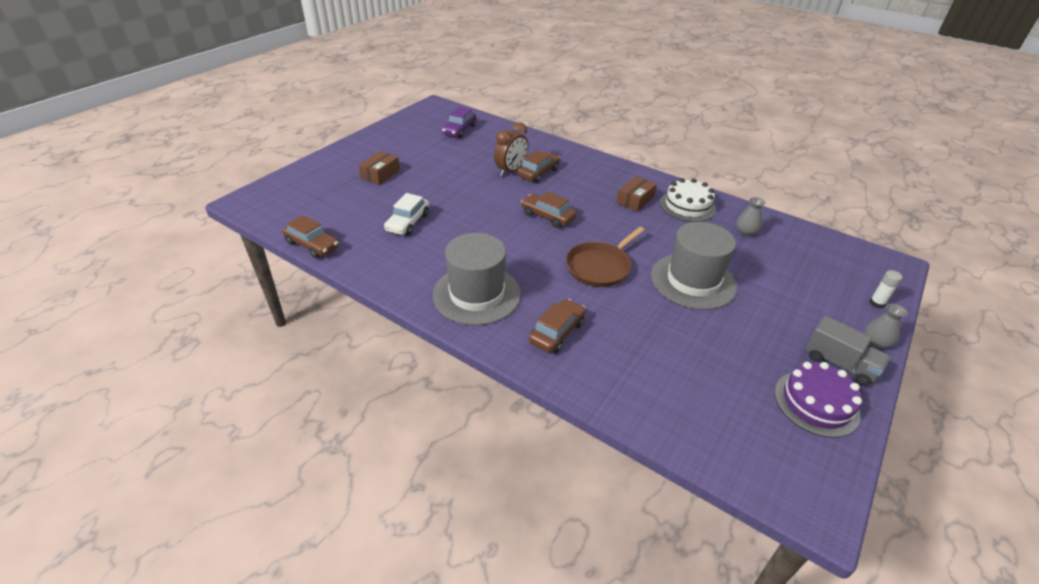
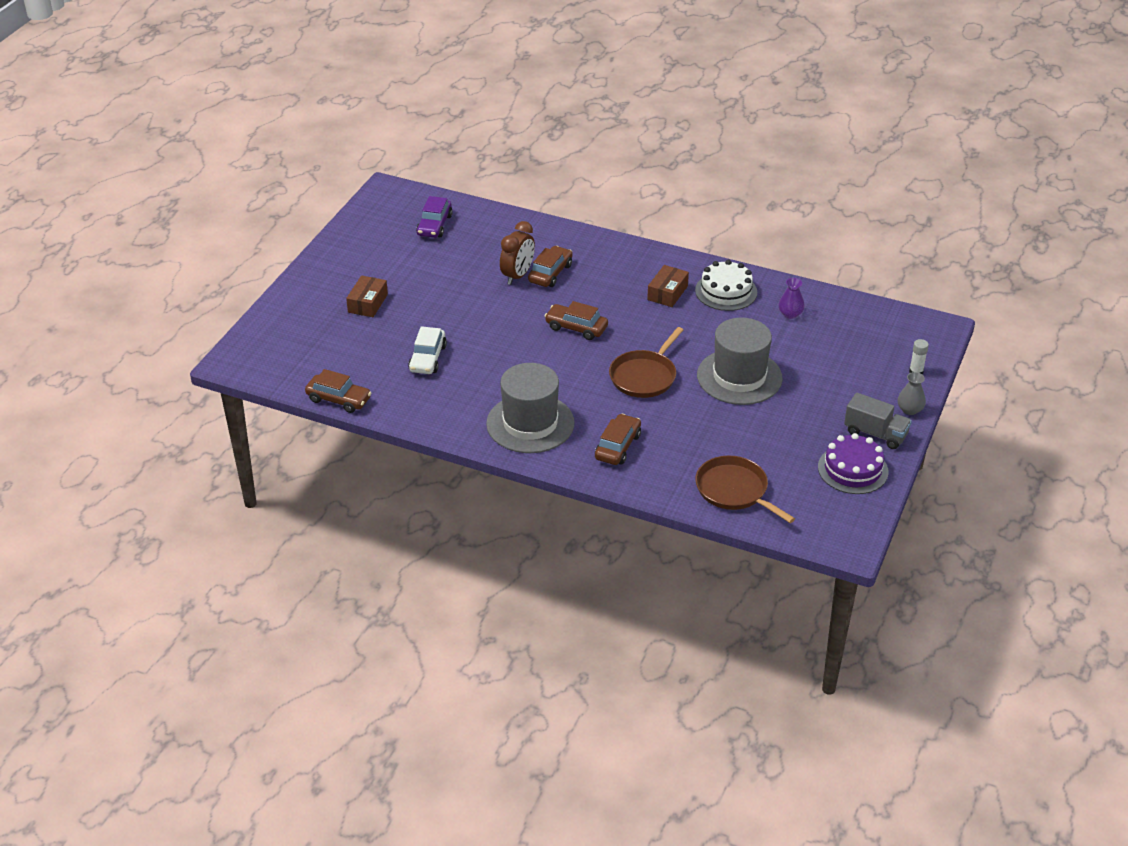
camera: 10 degrees left, 0 degrees up
(676, 406) = (734, 490): none -> brown pan
(746, 232) = (790, 314): grey vase -> purple vase

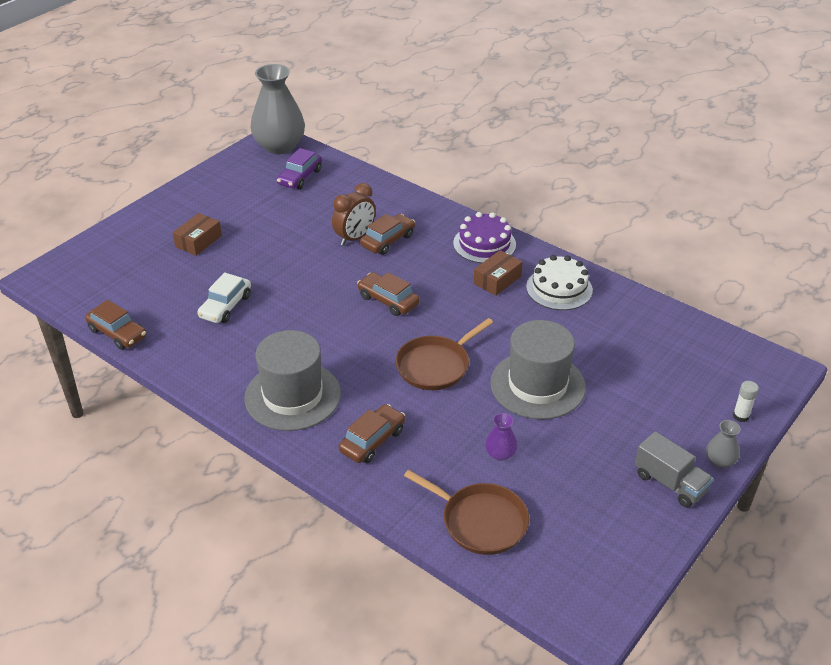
camera: 15 degrees right, 0 degrees up
(397, 197) = (279, 146): none -> grey vase
(734, 490) = (480, 521): brown pan -> brown pan turned 150 degrees clockwise
(790, 314) = (619, 324): purple vase -> purple vase (500, 454)
(853, 469) = (628, 523): purple cake -> purple cake (484, 244)

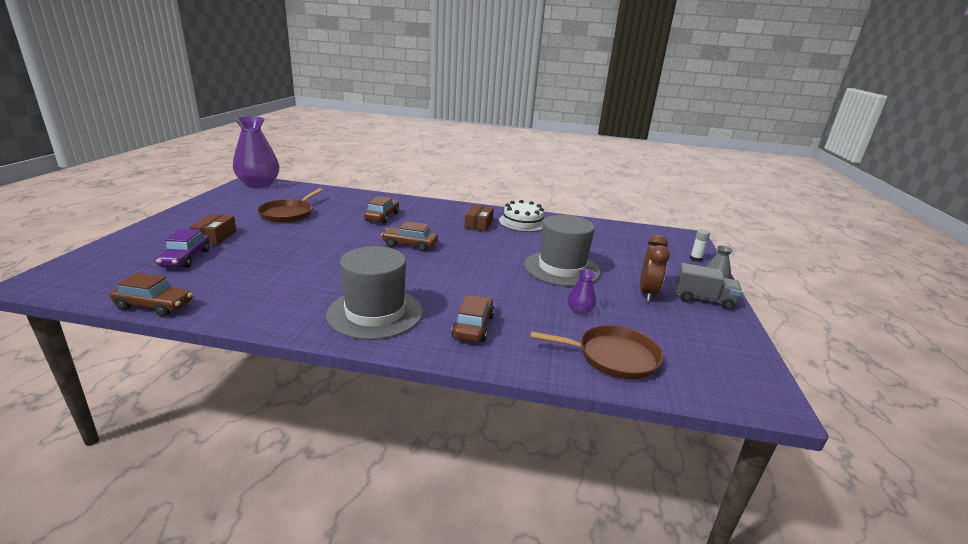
camera: 30 degrees left, 15 degrees down
(225, 306) = (267, 269): white car -> none
(279, 146) = (259, 184): grey vase -> purple vase
(300, 177) = (287, 196): purple car -> purple car (185, 258)
(355, 238) = (355, 218): brown clock -> brown clock (647, 293)
(436, 365) = (479, 272): brown pan -> brown pan (288, 214)
(484, 244) = (453, 210): purple cake -> none

